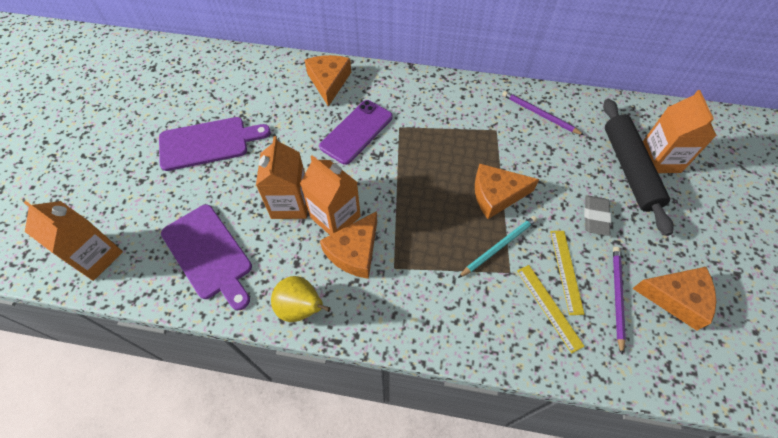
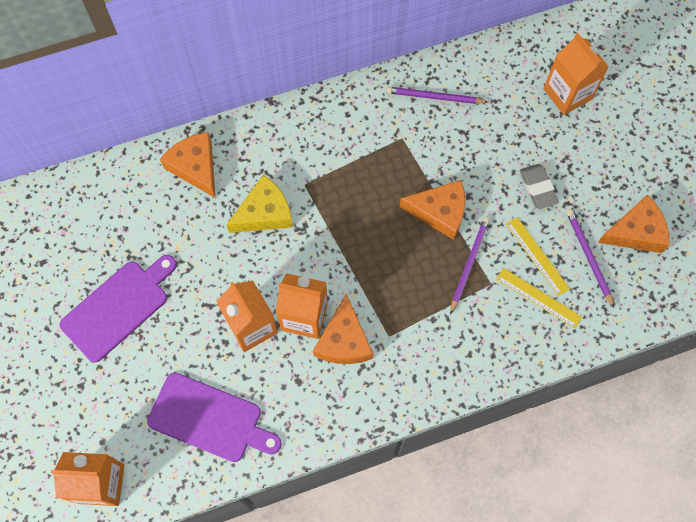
camera: 30 degrees left, 10 degrees up
(301, 308) = (331, 419): yellow pear -> none
(356, 132) = (264, 213): purple phone -> yellow cheese
(496, 195) = (440, 212): orange cheese -> orange cheese turned 135 degrees counterclockwise
(499, 246) = (469, 264): turquoise pencil -> purple pencil
(629, 169) = (545, 119): black rolling pin -> none

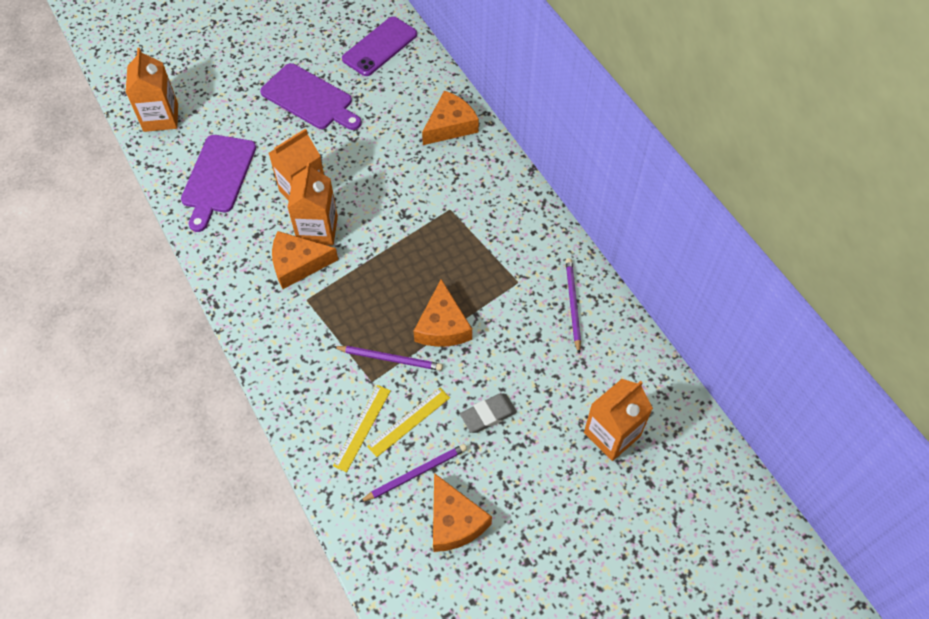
camera: 80 degrees right, 10 degrees down
(60, 223) = (380, 47): none -> purple phone
(264, 213) = (415, 183): yellow cheese -> none

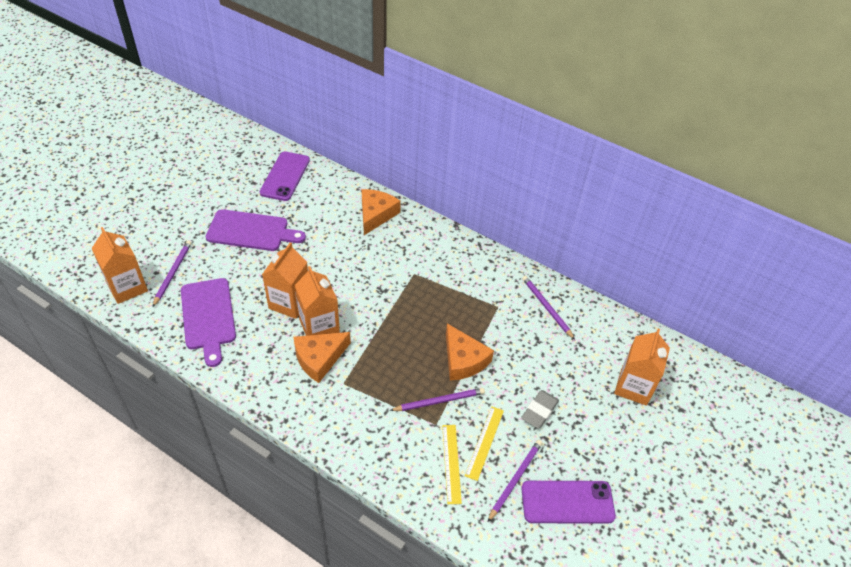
camera: 30 degrees left, 10 degrees down
(210, 118) = (173, 273): none -> purple pencil
(454, 521) = (567, 502): orange cheese -> purple phone

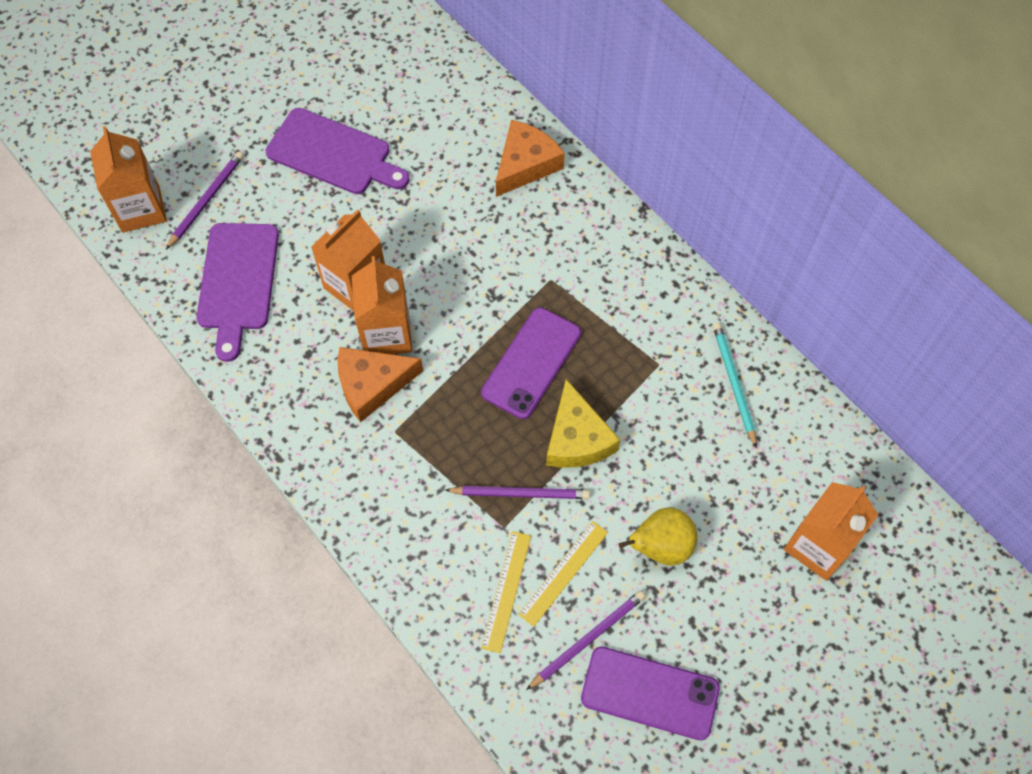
camera: 20 degrees right, 15 degrees up
(285, 176) = (409, 68): purple phone -> purple phone (531, 363)
(463, 360) = (577, 438): orange cheese -> yellow cheese
(539, 411) = (660, 546): grey eraser -> yellow pear
(546, 307) = (733, 383): purple pencil -> turquoise pencil

